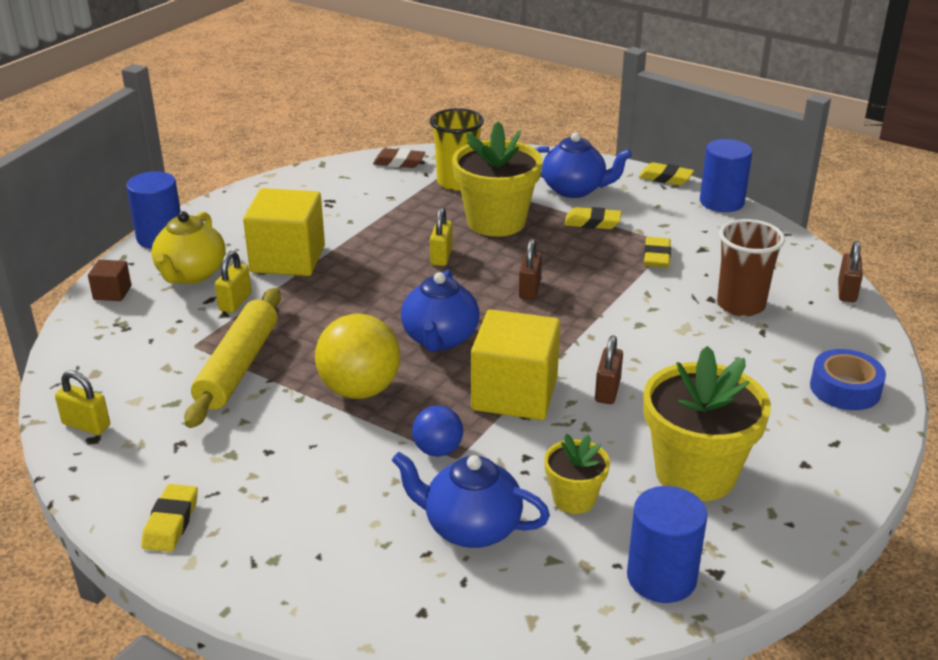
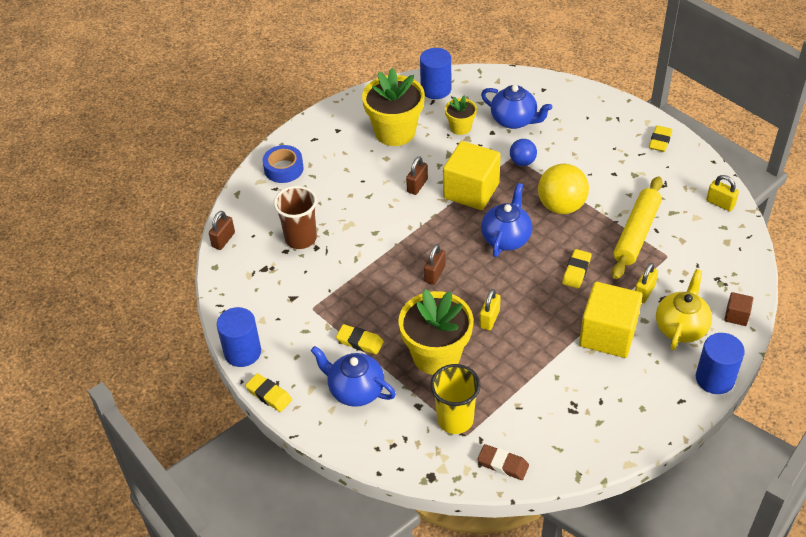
camera: 165 degrees left, 15 degrees up
(656, 257) = (330, 294): yellow eraser -> yellow eraser (576, 271)

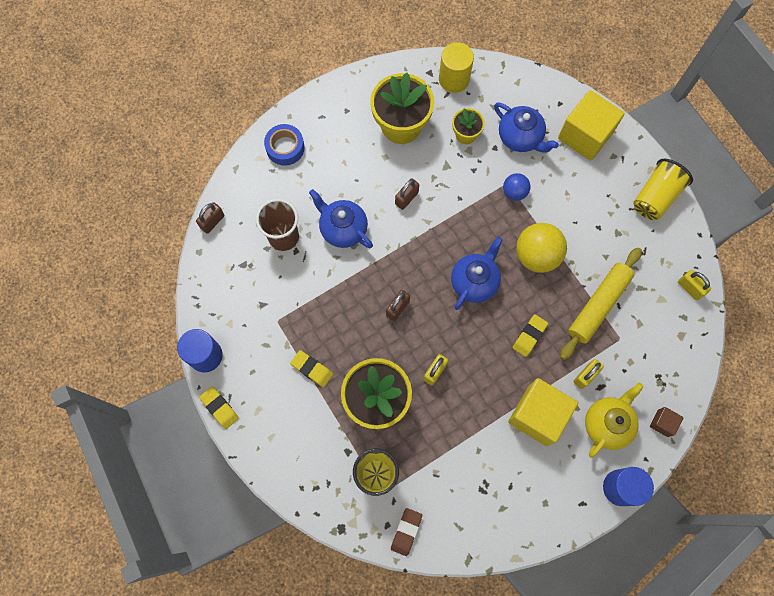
camera: 10 degrees right, 25 degrees up
(355, 390) = (296, 421): blue teapot -> blue teapot (343, 229)
(436, 89) = (454, 79): blue cylinder -> yellow cylinder
(471, 191) = (456, 216): yellow cube -> yellow cube (585, 135)
(503, 464) = (406, 531): brown eraser -> brown eraser turned 75 degrees clockwise
(660, 141) = (655, 197): yellow eraser -> yellow cup

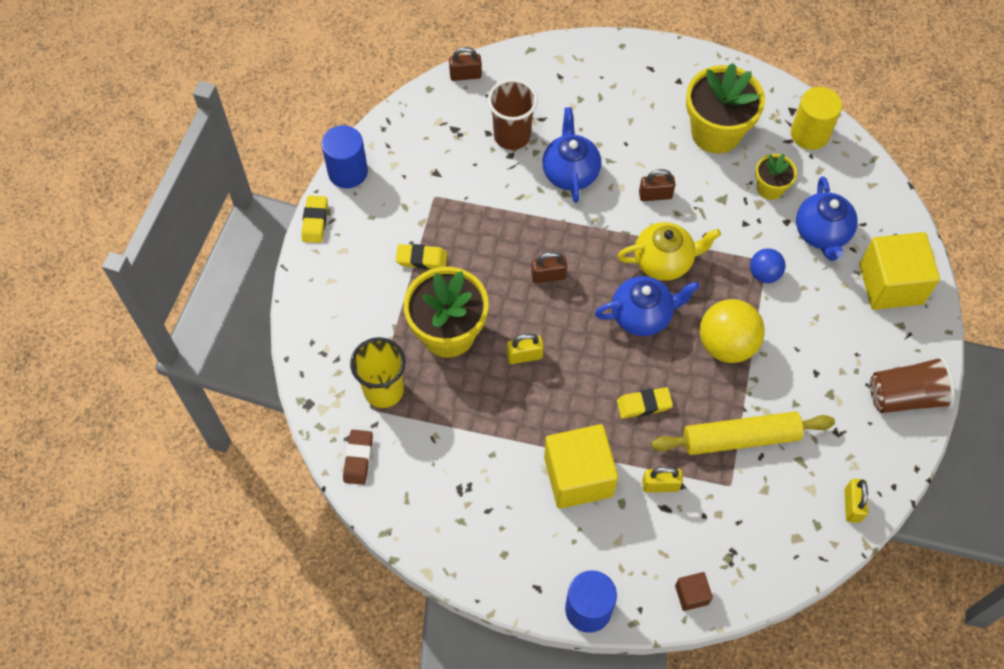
camera: 45 degrees right, 10 degrees down
(285, 148) = (590, 67): blue tape -> none
(312, 369) = (421, 259): yellow eraser -> yellow eraser turned 75 degrees counterclockwise
(406, 531) = (358, 458): brown eraser -> brown eraser turned 60 degrees counterclockwise
(607, 424) = (636, 544): yellow teapot -> yellow teapot (664, 261)
(655, 197) = (905, 396): yellow cup -> brown cup

